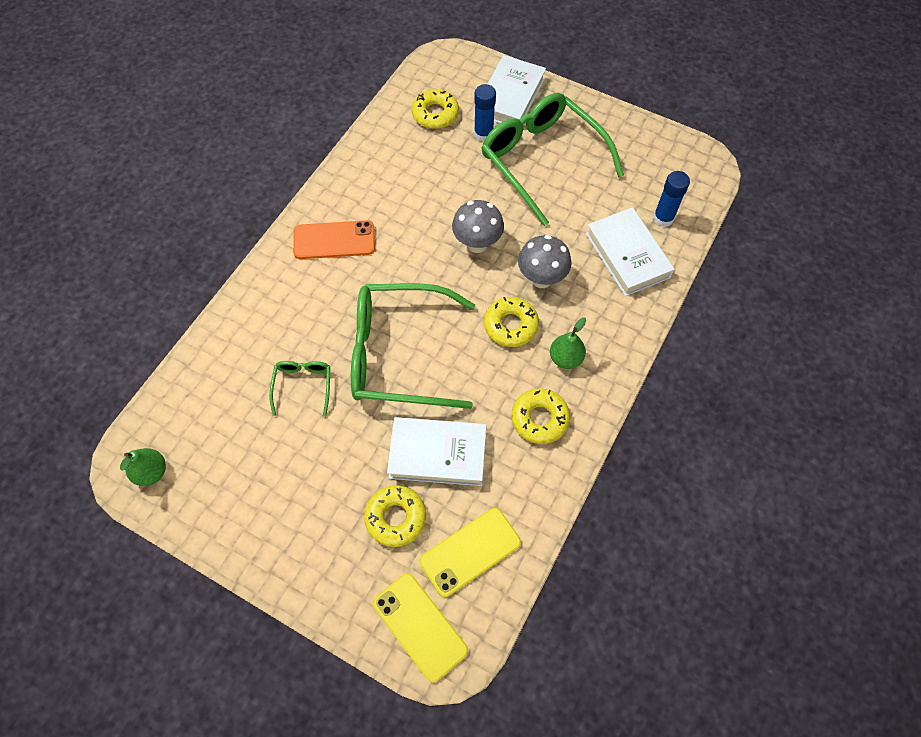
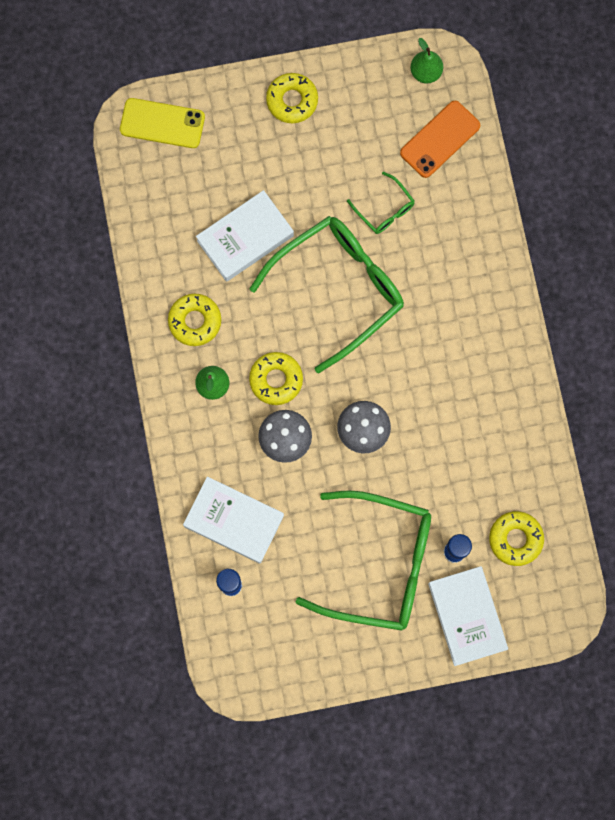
camera: 140 degrees right, 15 degrees up
(334, 240) = (478, 342): orange phone -> orange phone (440, 139)
(396, 518) = (236, 174): yellow donut -> yellow donut (292, 100)
(470, 551) = (168, 192): yellow phone -> none

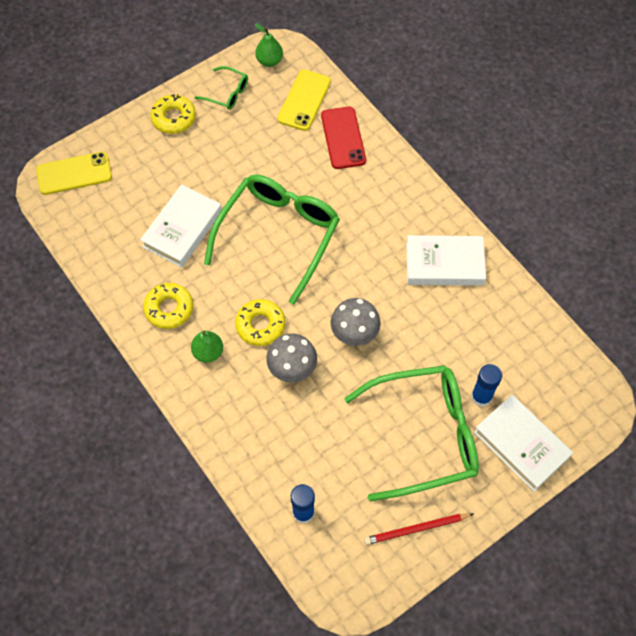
camera: 25 degrees left, 15 degrees down
(234, 521) = (279, 455): white book -> white book (444, 264)
(327, 649) = (416, 529): none -> red pencil
(384, 209) = (286, 164): green glasses -> green glasses (226, 93)
(440, 139) = (304, 100): orange phone -> yellow phone
(459, 204) = (343, 138): none -> red phone
(515, 539) = (525, 364): yellow donut -> none

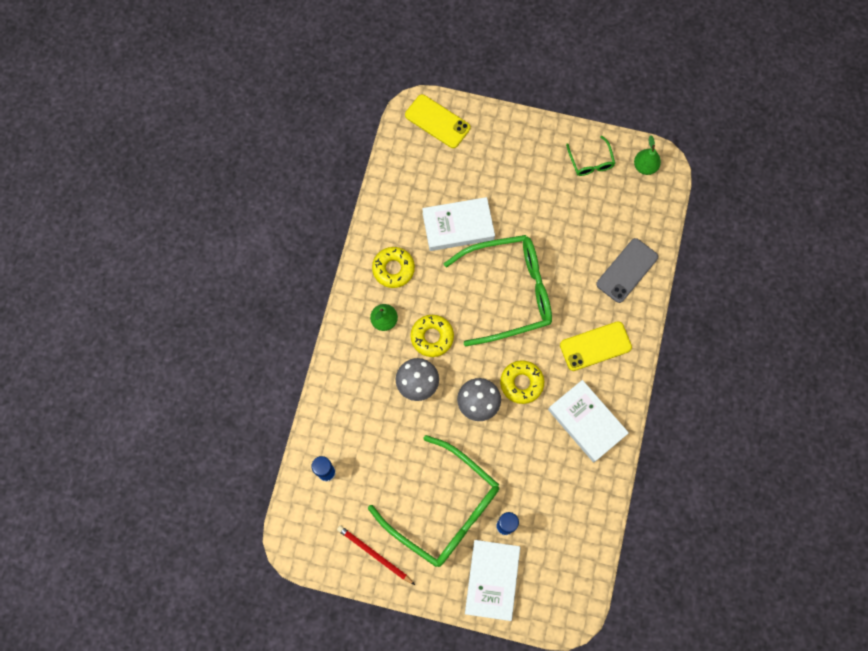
camera: 50 degrees right, 10 degrees up
(174, 118) = (538, 145): yellow donut -> yellow donut (521, 383)
(304, 100) = (633, 218): yellow phone -> yellow phone (595, 346)
(343, 138) = (627, 270): red phone -> grey phone

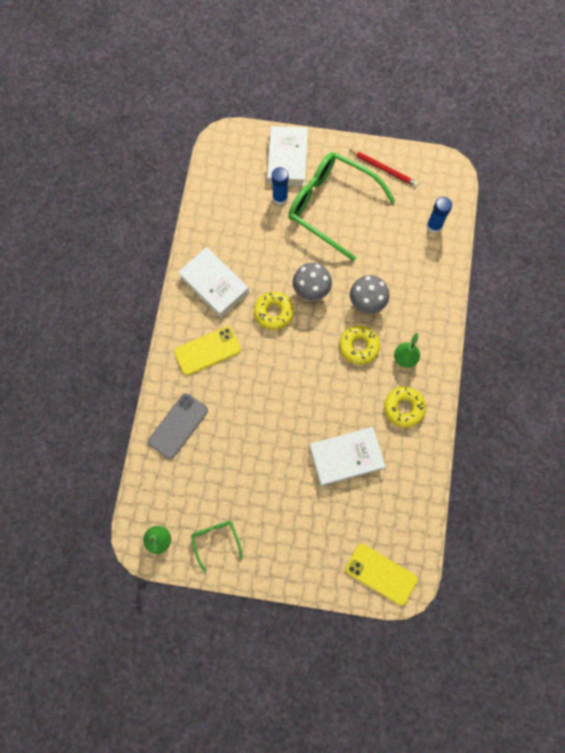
camera: 175 degrees right, 0 degrees up
(508, 292) = (291, 394): green glasses -> none

